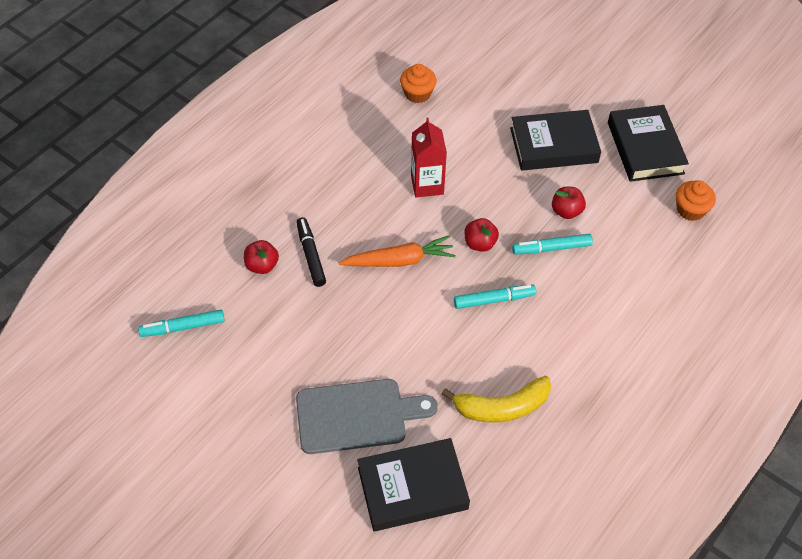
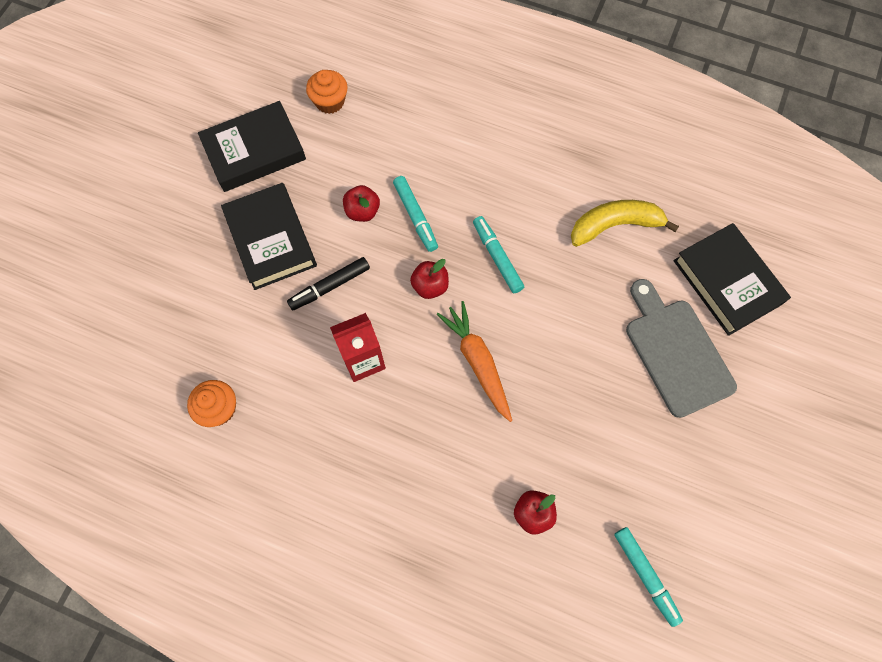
camera: 105 degrees left, 15 degrees up
(311, 255) = (501, 461): black marker -> black marker (330, 286)
(502, 407) = (615, 225): yellow banana -> yellow banana turned 75 degrees counterclockwise

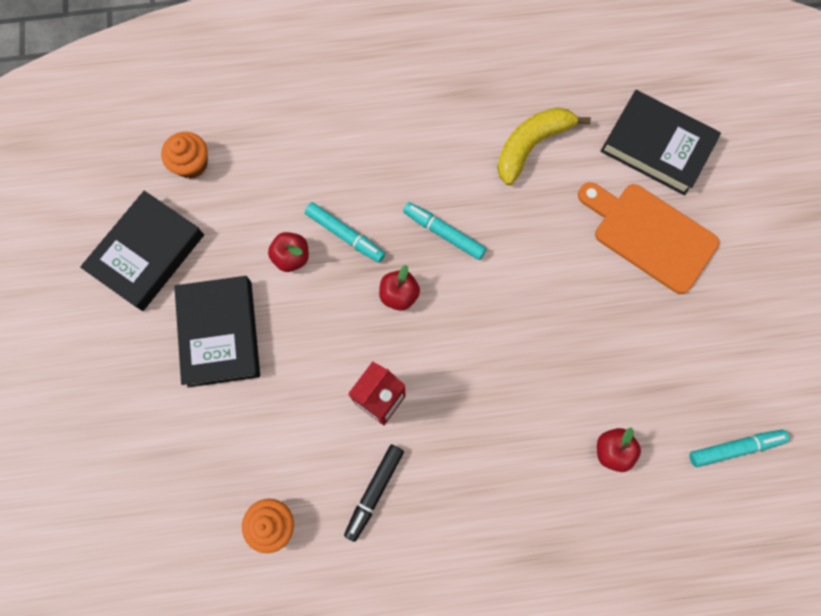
camera: 30 degrees left, 5 degrees up
(271, 240) = (220, 333): black book -> black book turned 45 degrees clockwise
(330, 286) = (305, 347): black marker -> black marker (374, 492)
(477, 362) = (484, 341): orange carrot -> none
(645, 575) = (735, 448): turquoise marker -> turquoise marker turned 45 degrees counterclockwise
(675, 352) = (649, 235): grey cutting board -> orange cutting board

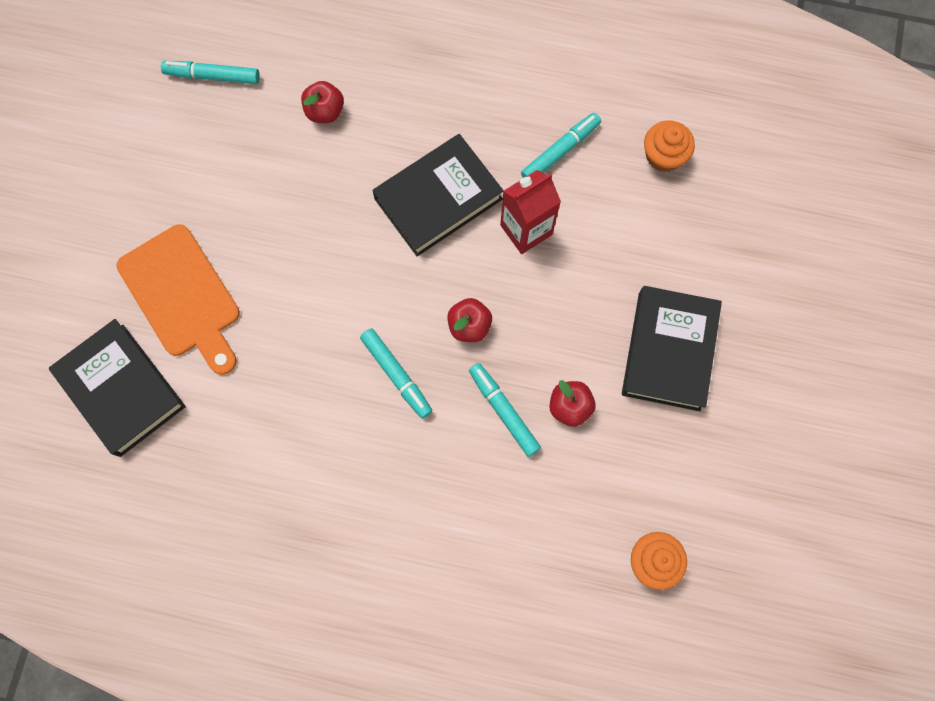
camera: 160 degrees left, 0 degrees up
(147, 253) = (728, 467): black book -> black book (438, 199)
(374, 492) = (560, 151): black marker -> turquoise marker
(531, 145) = (258, 441): yellow banana -> none

